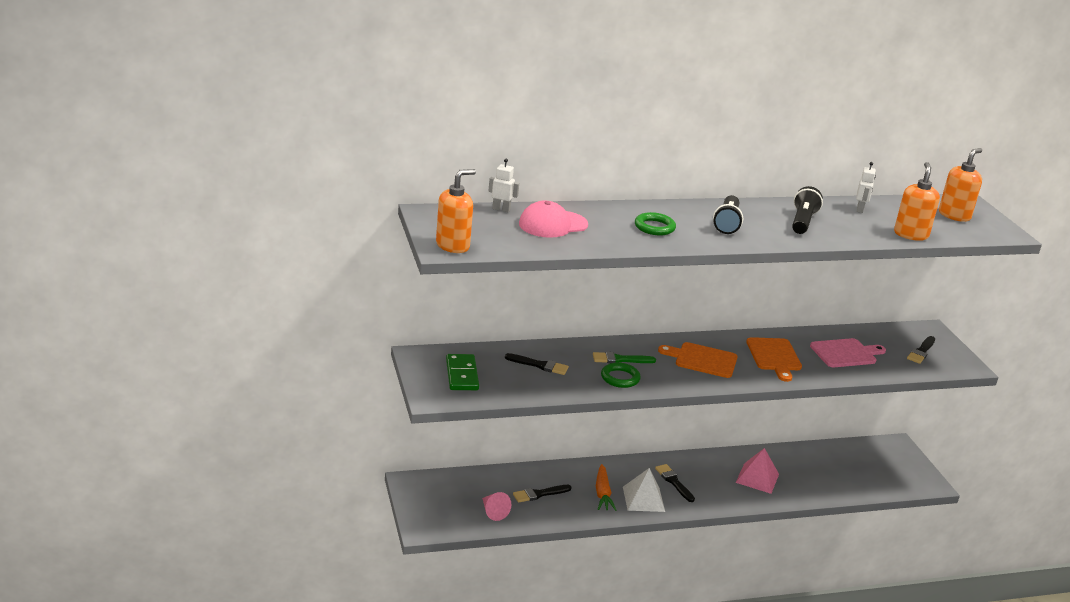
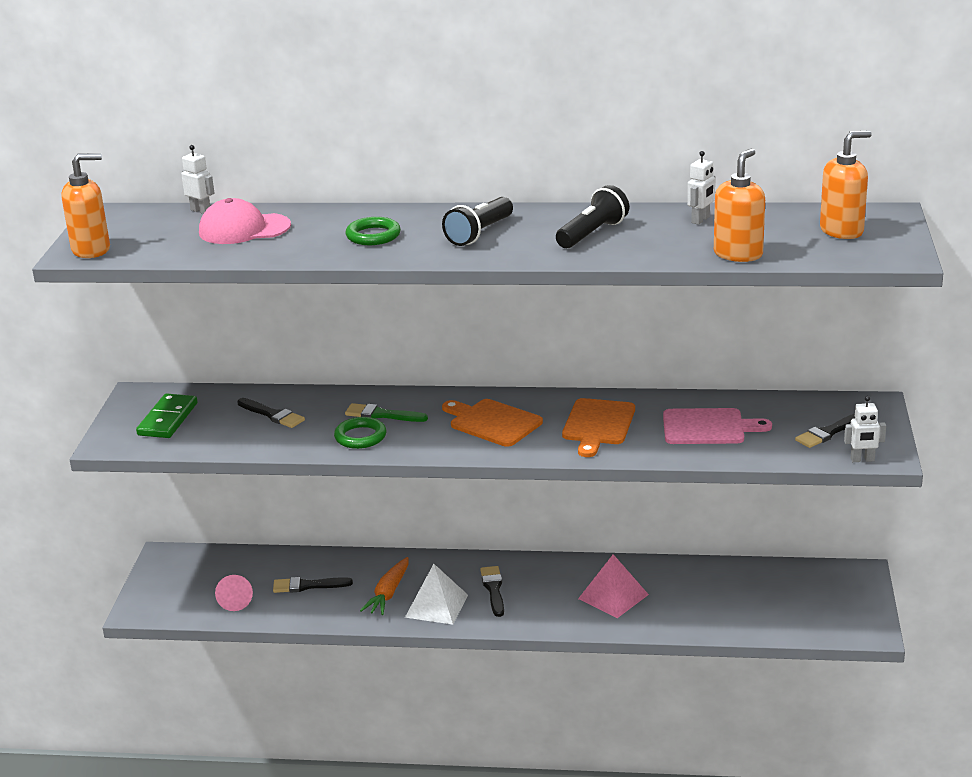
camera: 25 degrees right, 0 degrees up
(957, 369) = (862, 460): none -> white robot

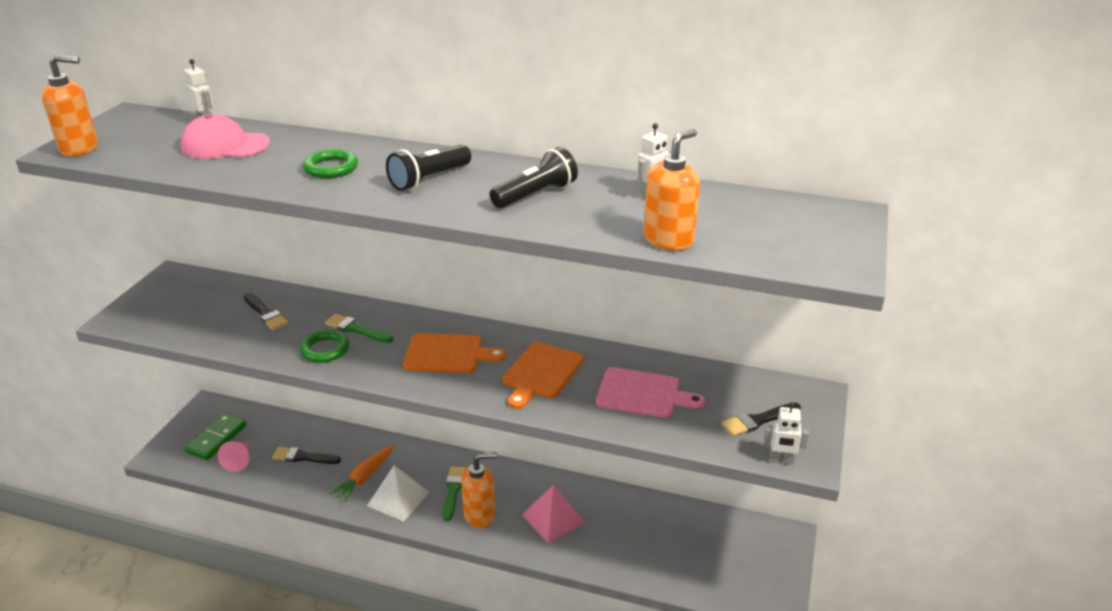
camera: 10 degrees right, 5 degrees up
(167, 419) = (178, 304): green domino -> green domino (216, 439)
(492, 422) = (447, 354): orange cutting board -> orange cutting board turned 135 degrees clockwise
(493, 589) = (453, 490): black brush -> green brush
(842, 231) = (791, 227): orange soap dispenser -> orange soap dispenser (480, 515)

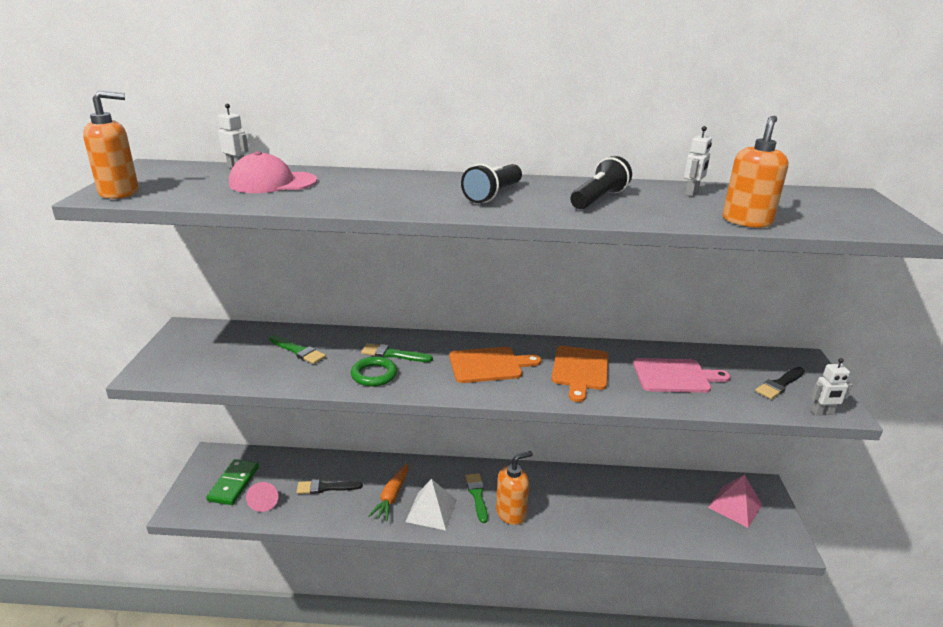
camera: 15 degrees left, 5 degrees down
(265, 314) = (298, 351): black brush -> green brush
(331, 168) = (393, 192): green ring -> none
(553, 518) = (574, 505): pink pyramid -> pink pyramid (735, 506)

